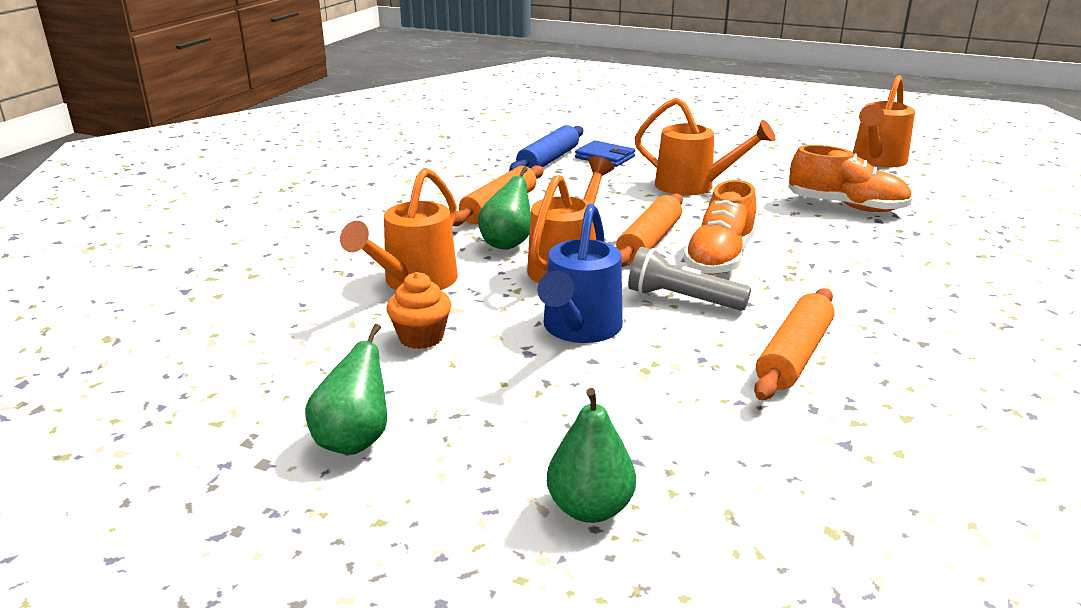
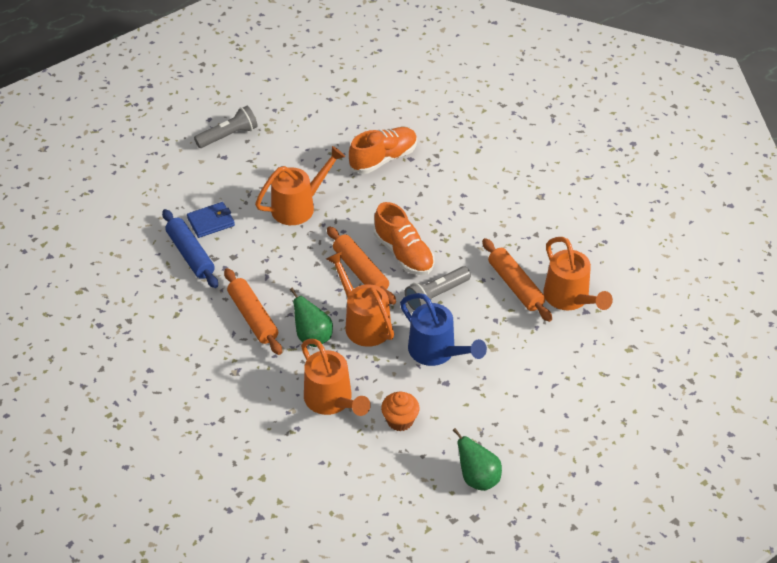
camera: 60 degrees left, 20 degrees up
(590, 508) = (574, 414): green pear -> none
(730, 135) = (228, 136): none -> grey flashlight
(876, 161) = (333, 98): orange watering can -> orange watering can (570, 298)

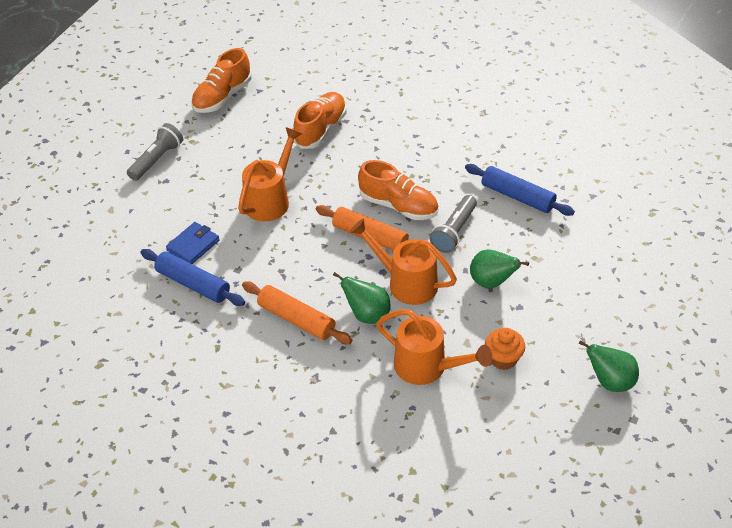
camera: 25 degrees left, 0 degrees up
(318, 98) = (222, 97): none -> orange shoe
(437, 352) = (491, 282): blue watering can -> green pear
(515, 286) = (517, 196): orange rolling pin -> blue rolling pin
(570, 298) = (571, 190): orange watering can -> none

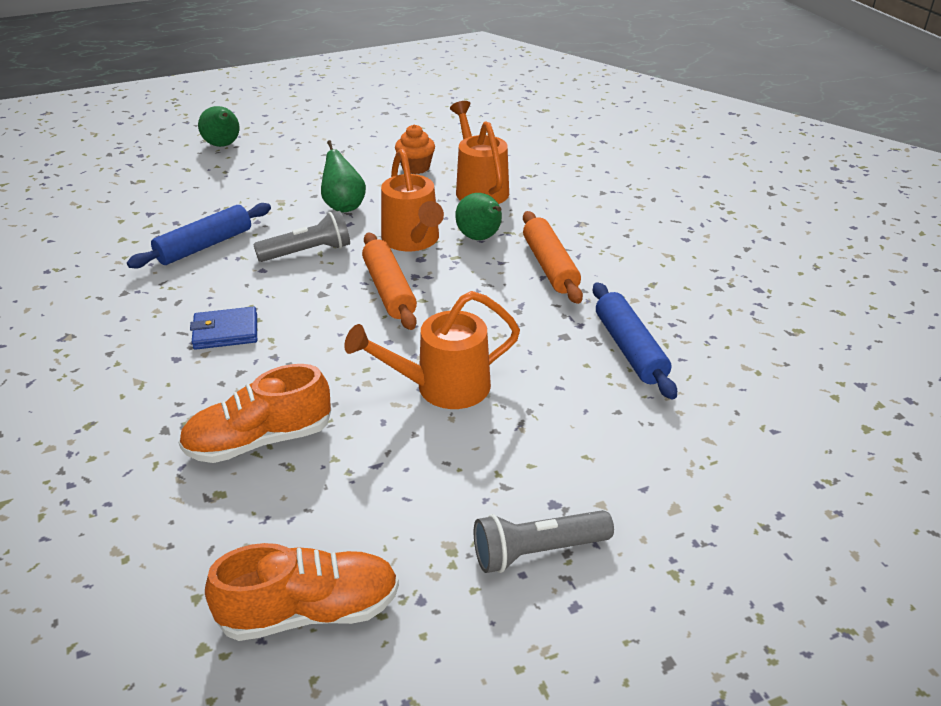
camera: 140 degrees left, 10 degrees down
(193, 245) = (593, 389): blue wallet -> blue wallet (225, 332)
(398, 206) = (318, 300): orange shoe -> none
(517, 196) = (205, 246): blue rolling pin -> blue rolling pin turned 60 degrees clockwise
(610, 381) = (366, 129): green pear -> green pear (223, 145)

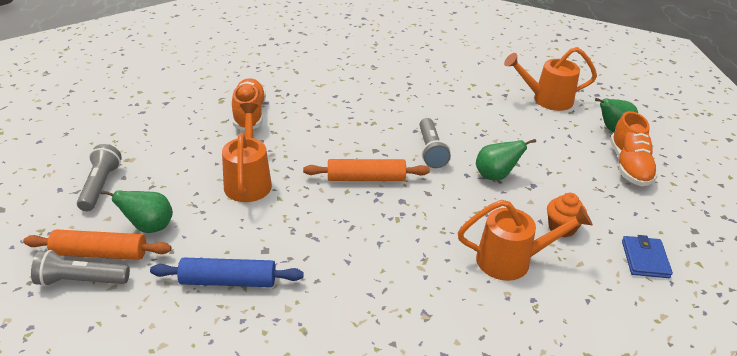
camera: 105 degrees right, 0 degrees up
(205, 246) = (454, 112): blue rolling pin -> none
(225, 332) = (351, 112): blue wallet -> blue wallet (645, 259)
(310, 611) = (132, 117): orange shoe -> orange shoe (629, 166)
(413, 241) = (429, 202): orange watering can -> orange watering can (546, 99)
(480, 238) = (421, 240): green pear -> green pear (149, 227)
(550, 266) = (361, 270): orange rolling pin -> orange rolling pin (100, 253)
(723, 473) = (81, 281): none -> grey flashlight

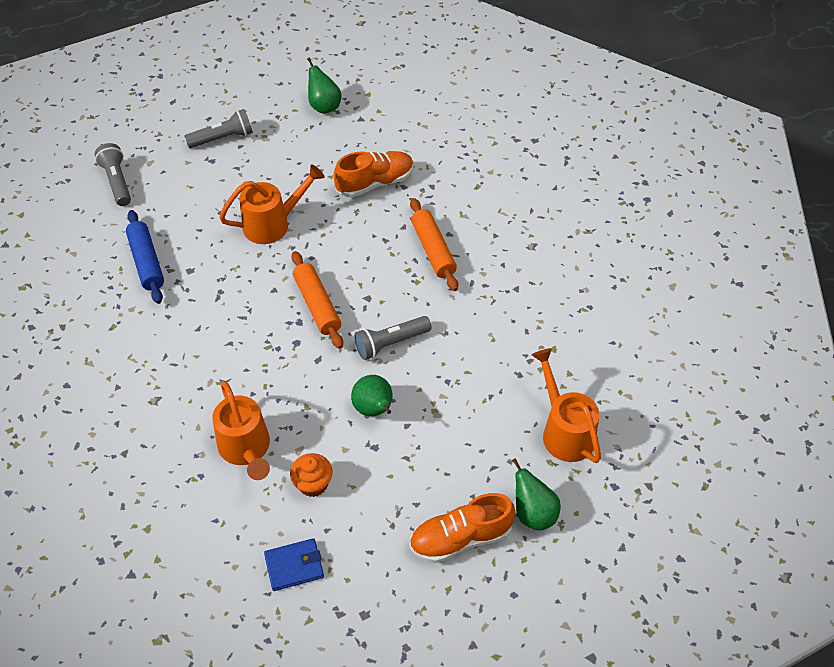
camera: 70 degrees right, 15 degrees up
(100, 253) = (147, 177): orange rolling pin -> orange rolling pin (433, 250)
(149, 227) = (187, 190): green pear -> green pear (324, 106)

